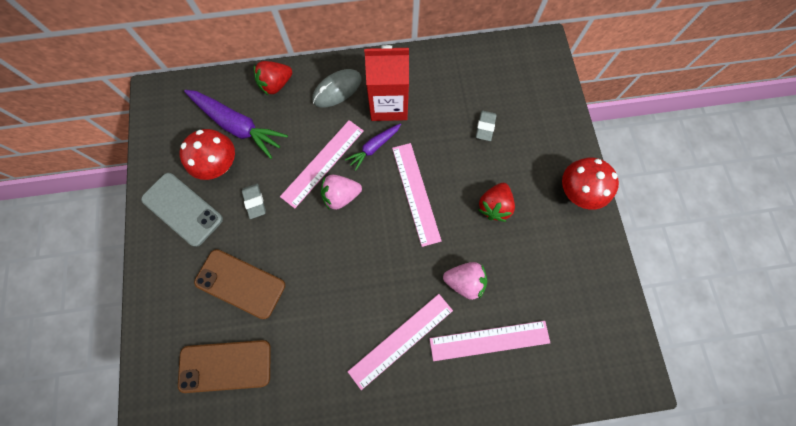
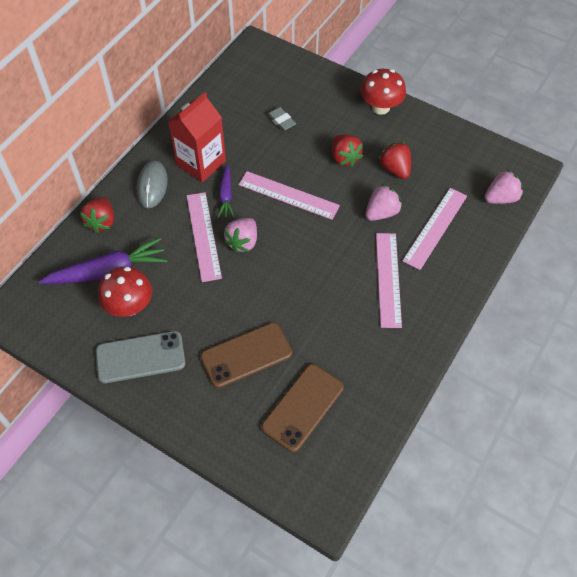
camera: 50 degrees left, 15 degrees down
(255, 202) = (188, 302): grey eraser -> none
(521, 257) = (395, 169): none -> red strawberry
(576, 376) = (501, 198): none -> pink strawberry

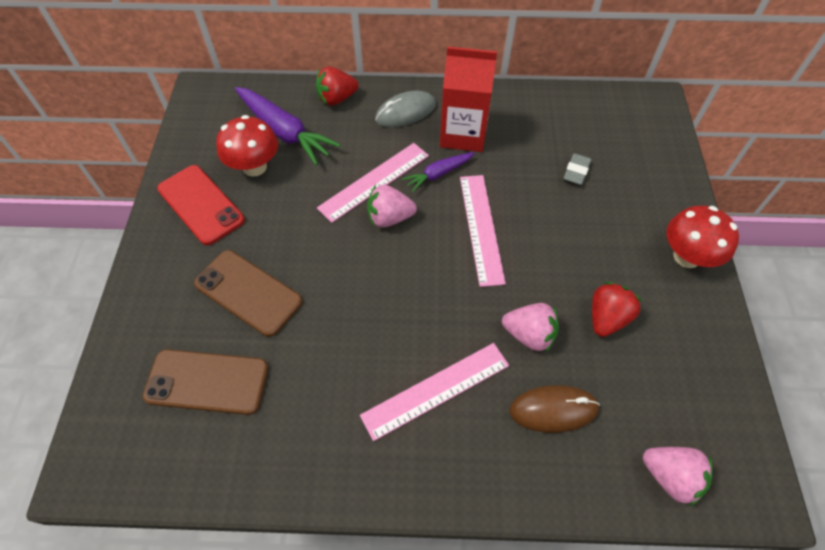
camera: 60 degrees right, 0 degrees up
(140, 357) = (201, 204): grey phone -> red phone
(344, 158) = (578, 256): red strawberry -> none
(435, 228) = (553, 410): pink ruler -> brown mouse

